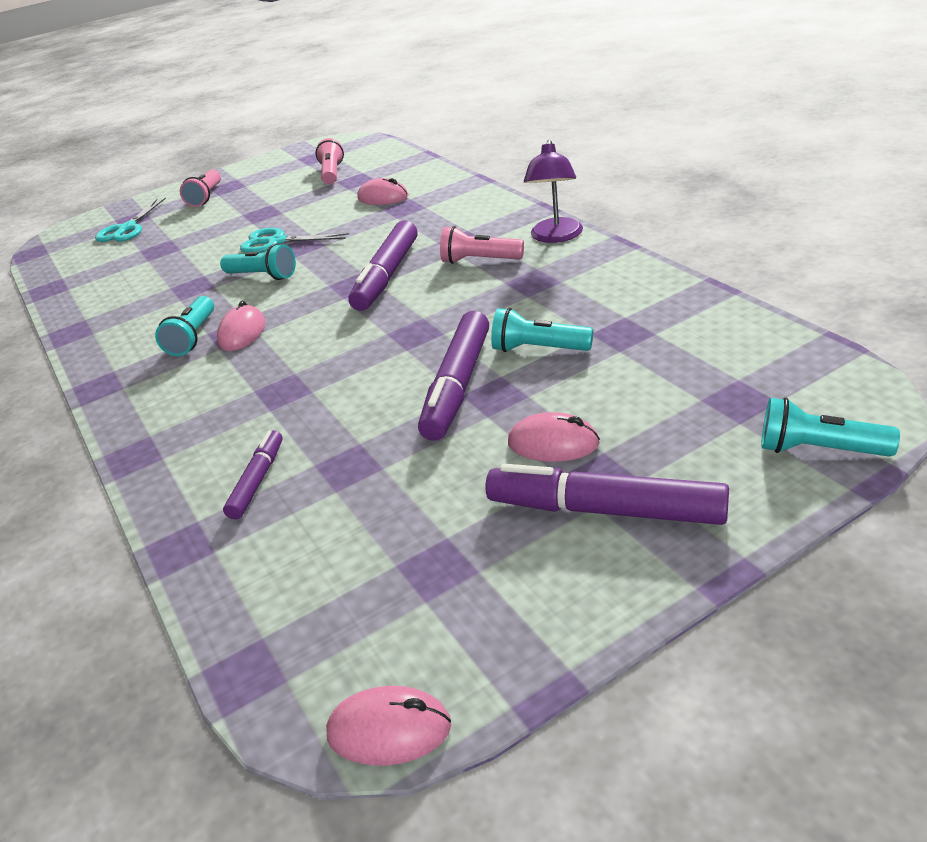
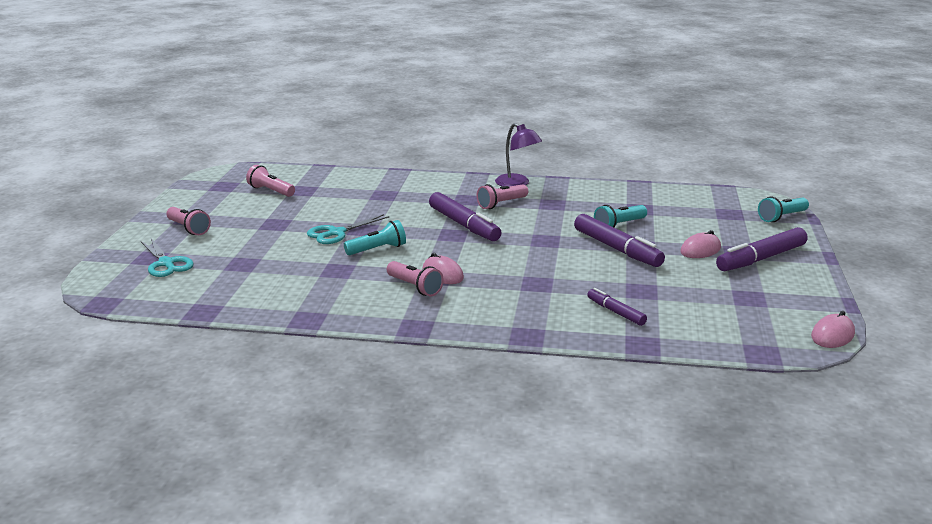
camera: 55 degrees left, 10 degrees down
(193, 337) = (415, 287): turquoise flashlight -> pink flashlight
(383, 197) = (353, 193): pink mouse -> none

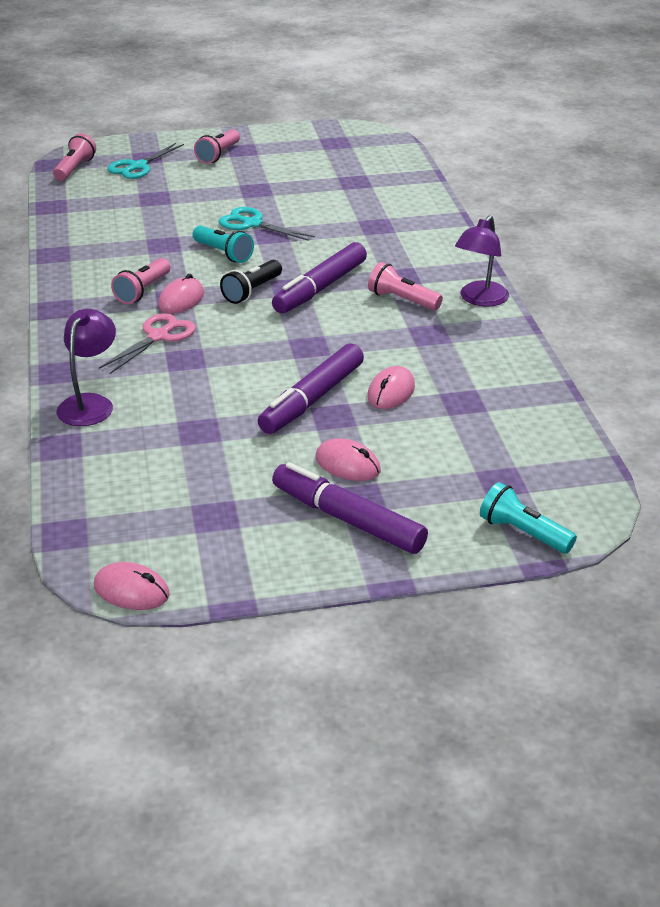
camera: 70 degrees right, 10 degrees up
(271, 191) = (339, 167): pink flashlight -> pink flashlight (75, 169)
(450, 247) = (252, 291): none -> black flashlight
(496, 289) = (158, 337): none -> pink scissors
(585, 327) = (90, 403): none -> purple lamp
(615, 312) = (133, 419): purple marker -> none
(619, 225) = (391, 392): turquoise flashlight -> pink mouse

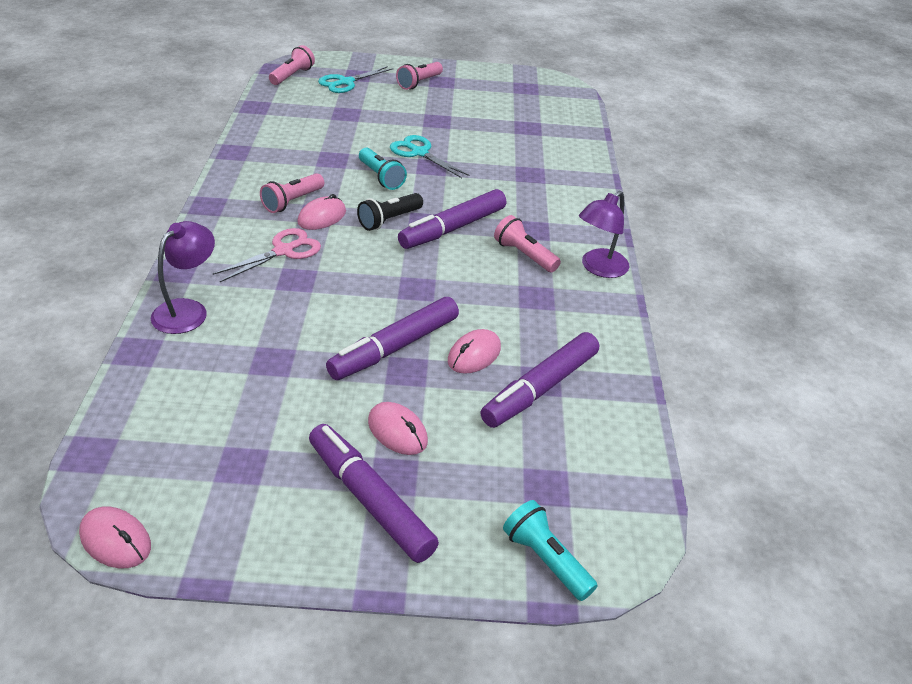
camera: 10 degrees right, 5 degrees up
(465, 408) = (540, 388): none -> purple marker

